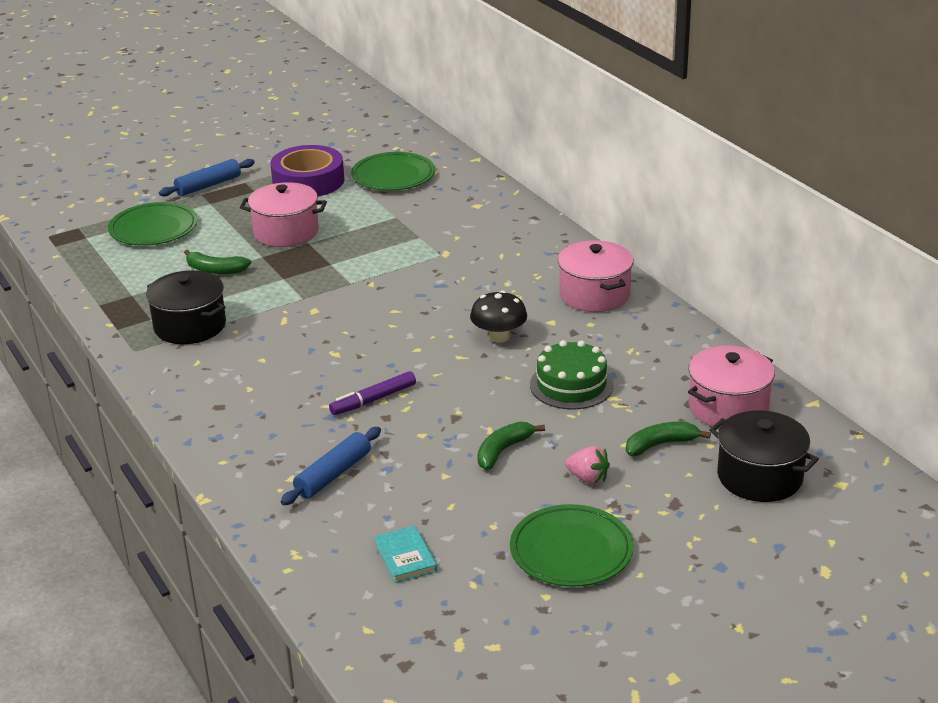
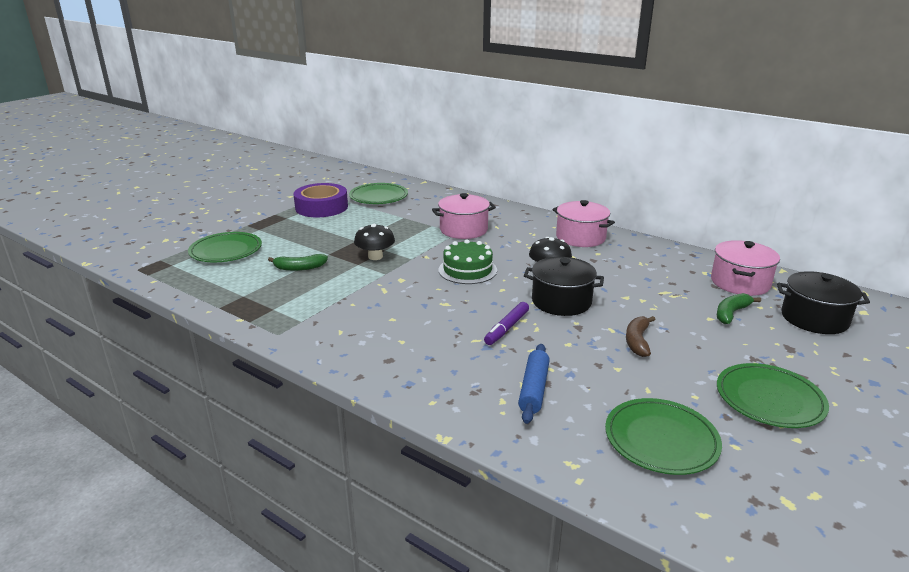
camera: 25 degrees left, 5 degrees down
(190, 326) = (311, 307): black pot -> black pot (561, 301)
(208, 185) = (248, 219): blue rolling pin -> none
(286, 232) = (333, 237): pink pot -> pink pot (463, 230)
(311, 271) = (375, 256): none -> black mushroom
(405, 557) = (661, 440): turquoise book -> green plate
(503, 451) = (637, 341): green banana -> brown banana
(571, 385) = (630, 290): green cake -> green cake (467, 270)
(588, 478) = (715, 345): pink strawberry -> none

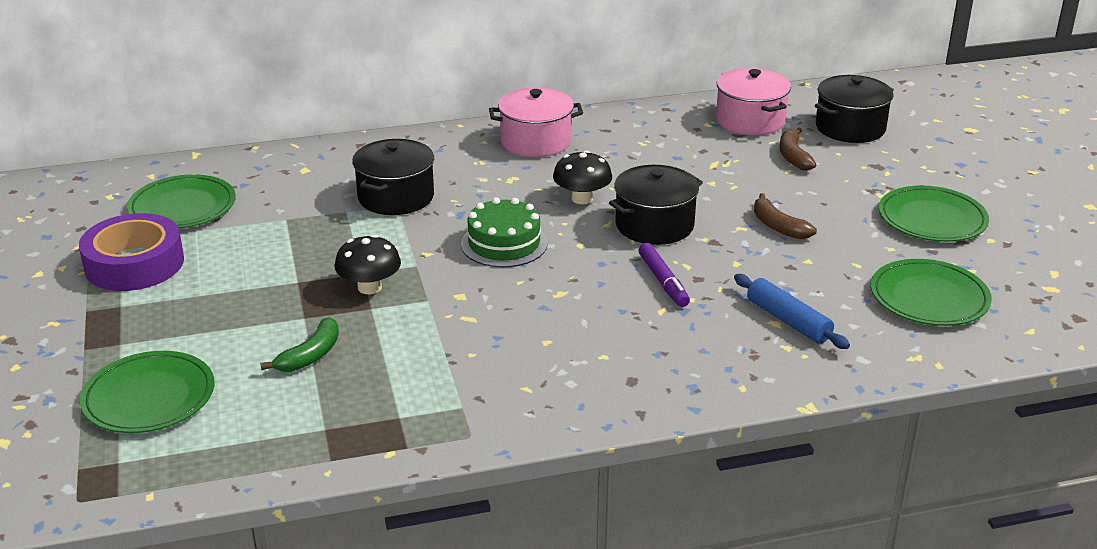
camera: 50 degrees left, 5 degrees up
(463, 230) = (396, 197): pink pot -> black pot
(731, 313) = (793, 156): green banana -> brown banana

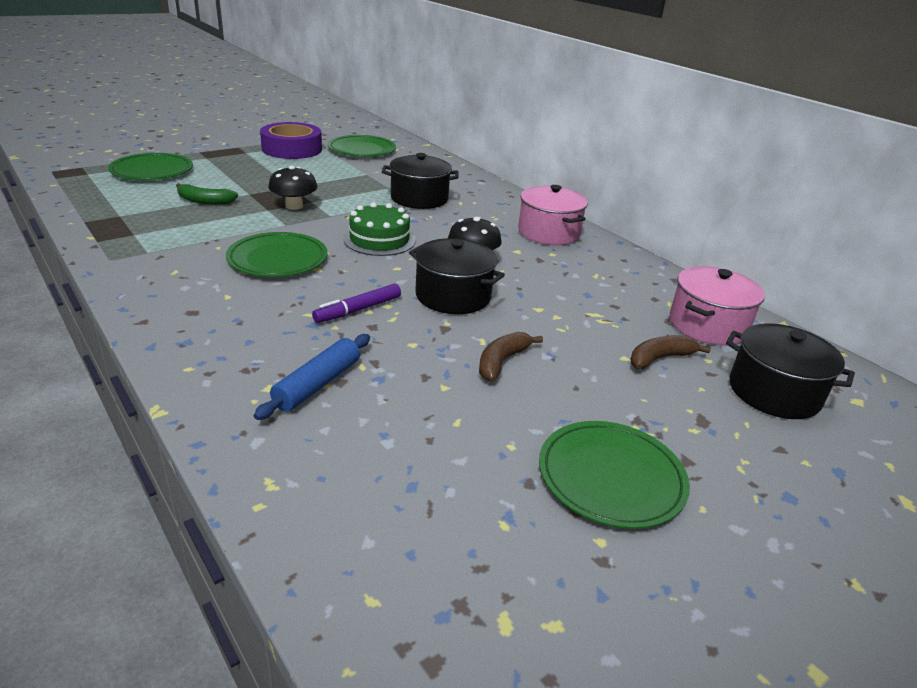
camera: 65 degrees right, 0 degrees up
(929, 298) = (412, 487): green plate -> green plate (278, 259)

